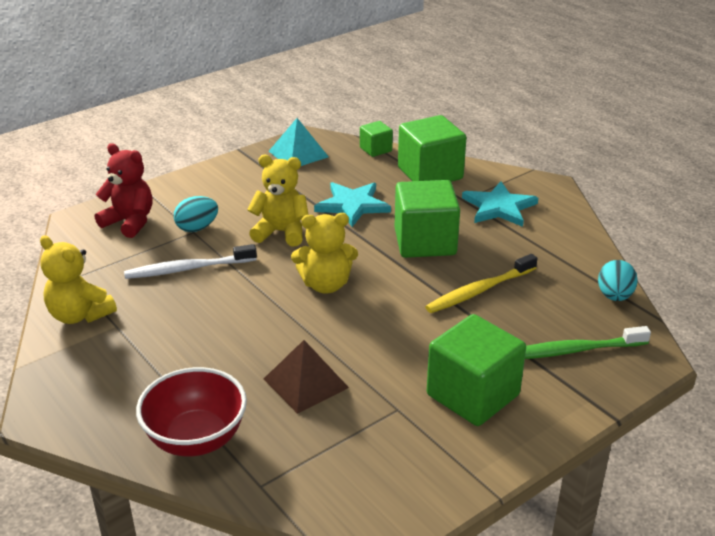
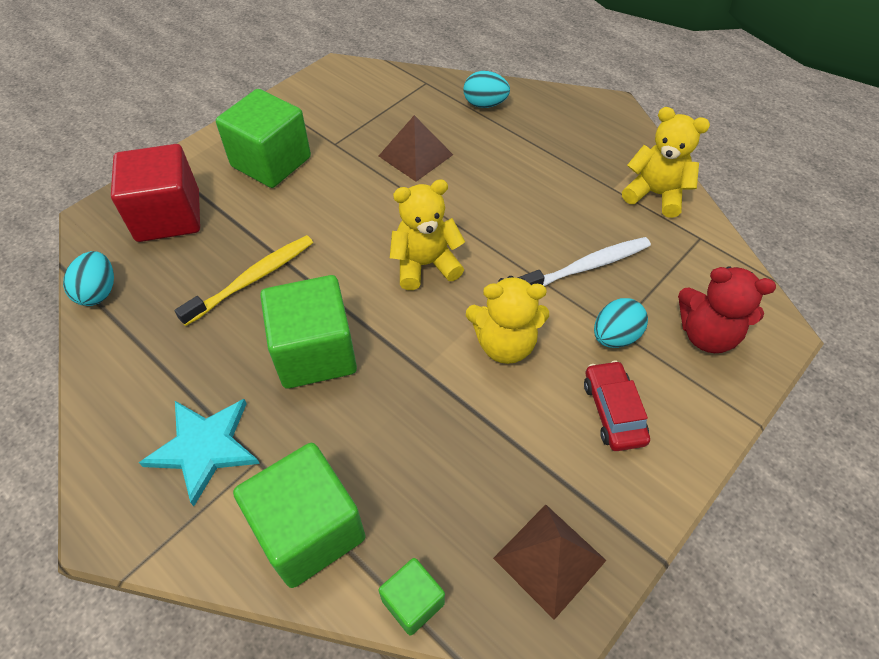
camera: 170 degrees right, 20 degrees up
(196, 439) = (485, 104): red bowl -> turquoise egg
(225, 196) = (613, 411): none -> red car
(298, 154) = (549, 559): turquoise pyramid -> brown pyramid
(352, 205) = (423, 418): turquoise star -> none
(574, 350) = (168, 216): green toothbrush -> red cube

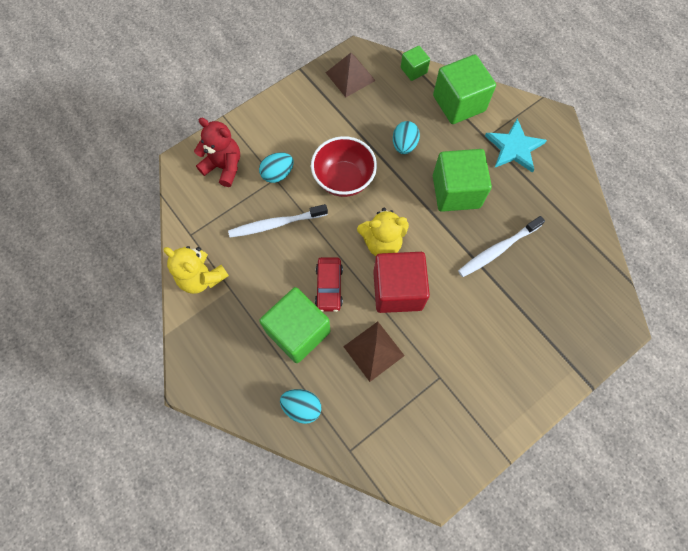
camera: 170 degrees left, 15 degrees up
(99, 292) = (599, 256): turquoise egg -> turquoise egg (404, 145)
(168, 216) = (565, 316): red cube -> red cube (397, 290)
(252, 279) = (498, 249): yellow toothbrush -> white toothbrush
(271, 162) = (492, 363): green cube -> green cube (298, 331)
(505, 344) = (343, 179): yellow teddy bear -> red bowl
(613, 411) = (296, 133): red car -> red car (329, 286)

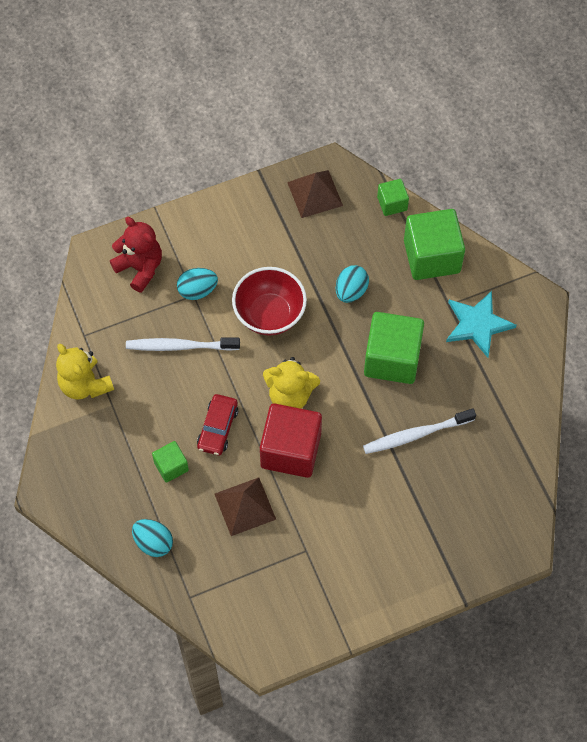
camera: 15 degrees right, 5 degrees down
(298, 331) = (171, 466): green cube -> green cube, size x0.51

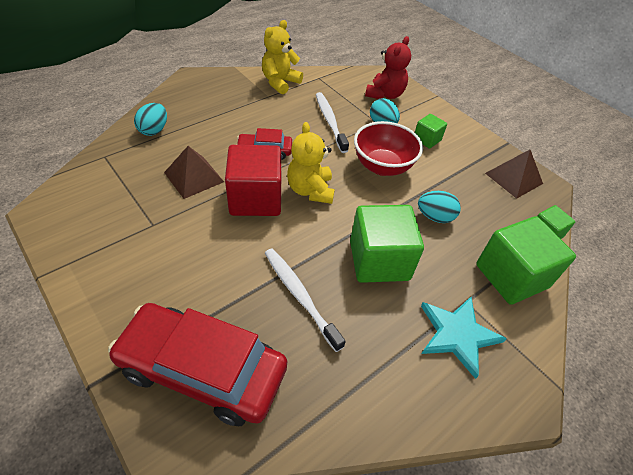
camera: 70 degrees right, 15 degrees down
(171, 466) = (223, 130): green cube -> green cube (427, 139)
(469, 520) = (202, 370): none -> red car

